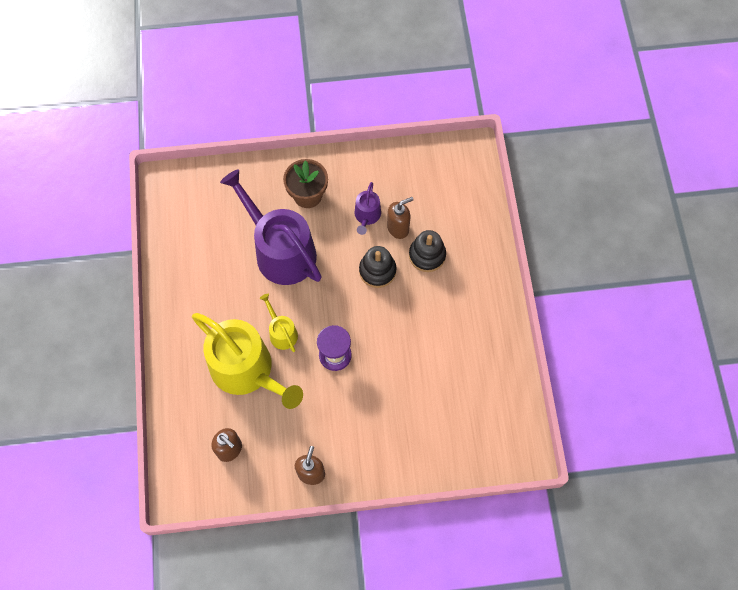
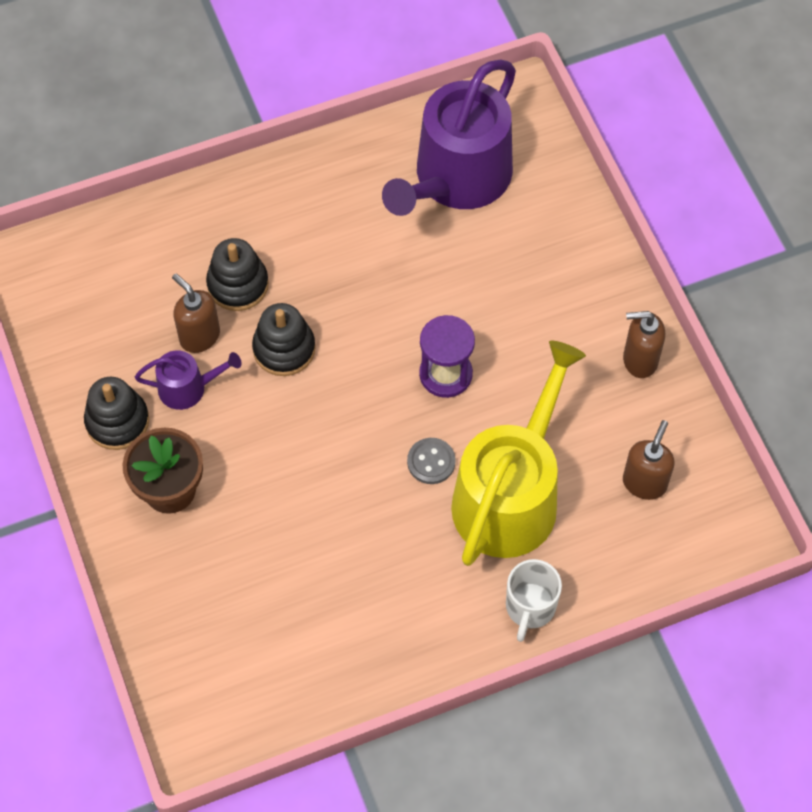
camera: 105 degrees left, 5 degrees down
(177, 361) = (530, 607): none -> white mug
(280, 251) = (286, 504): purple watering can -> purple watering can (457, 179)
(281, 332) = (431, 462): yellow watering can -> grey button
(356, 177) = (117, 421): none -> black stacking toy

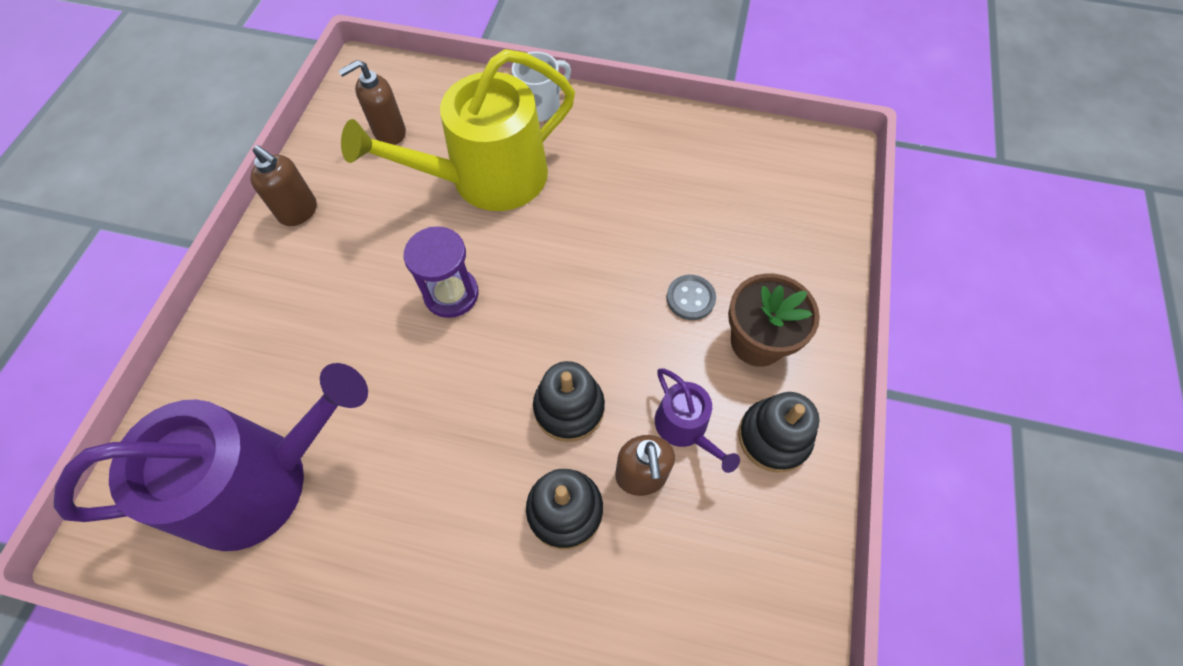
camera: 145 degrees left, 0 degrees up
(188, 388) = (685, 427): purple watering can -> purple watering can turned 150 degrees counterclockwise
(431, 462) = (524, 234): grey button -> grey button (690, 298)

